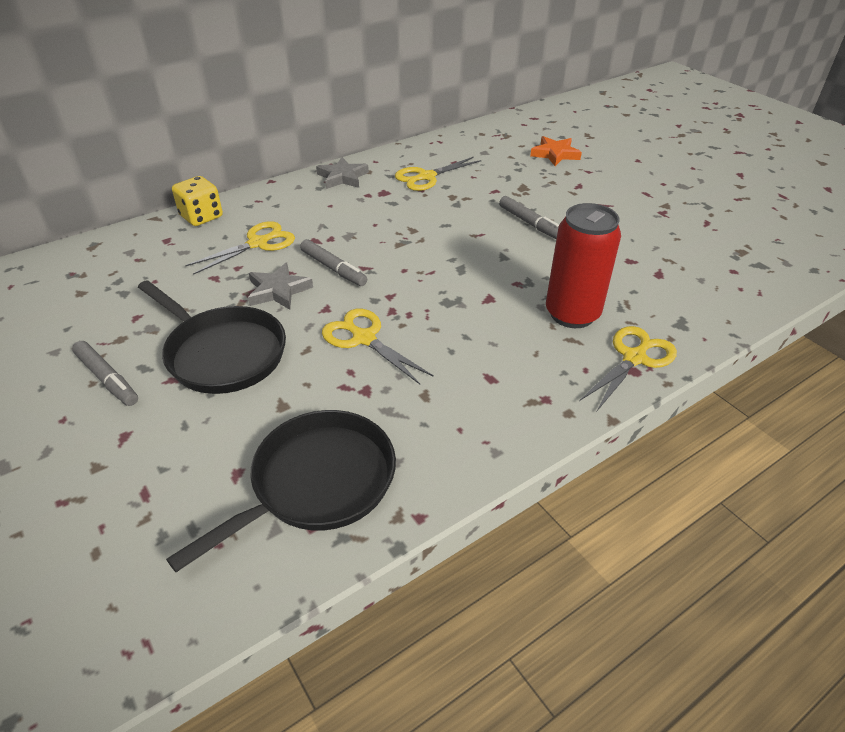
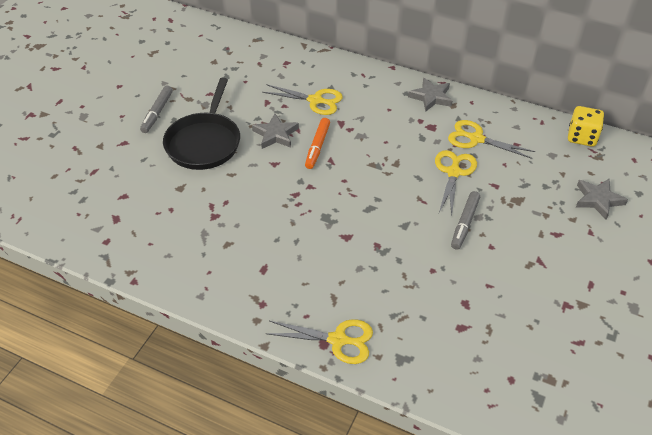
camera: 60 degrees right, 5 degrees up
(201, 217) = (322, 62): yellow dice -> yellow dice (582, 137)
(317, 483) = (134, 229): black pan -> none
(333, 268) = (317, 147): grey marker -> orange marker
(364, 338) = (259, 194): yellow scissors -> yellow scissors (453, 172)
(555, 154) = (598, 200): orange star -> grey star
(572, 314) = (363, 288): red can -> none

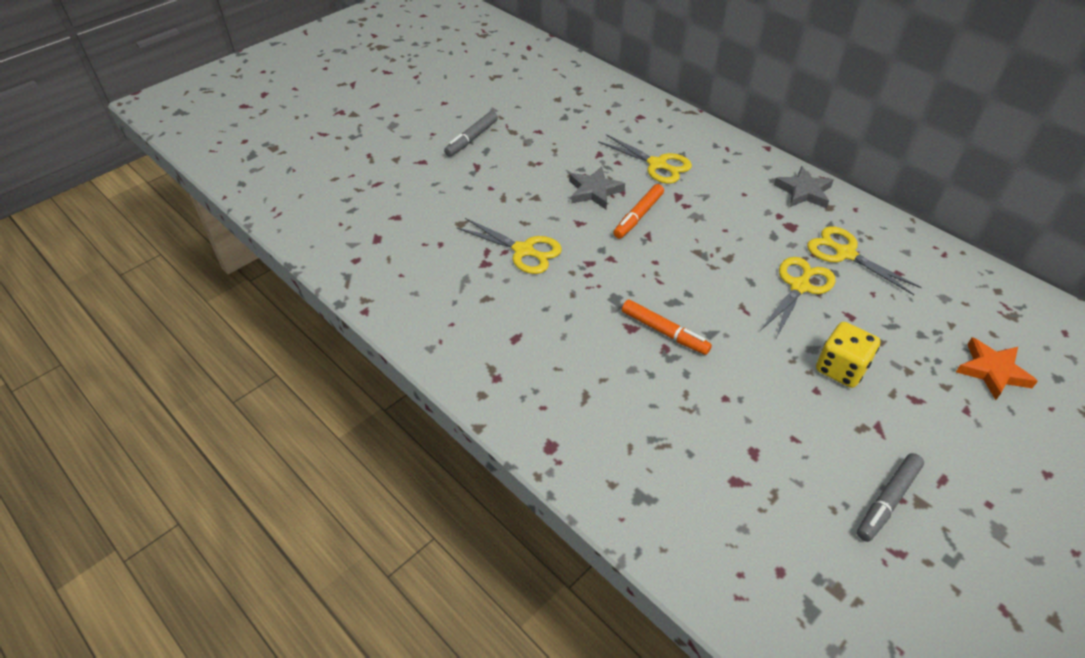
camera: 20 degrees right, 0 degrees up
(204, 142) = (509, 181): black pan -> none
(338, 340) = (569, 448): yellow scissors -> yellow scissors (523, 250)
(372, 233) = (664, 332): none -> orange marker
(464, 223) = (790, 352): grey marker -> grey marker (887, 500)
(582, 137) = (995, 285): yellow dice -> yellow dice (841, 368)
(598, 200) = (992, 371): grey star -> orange star

